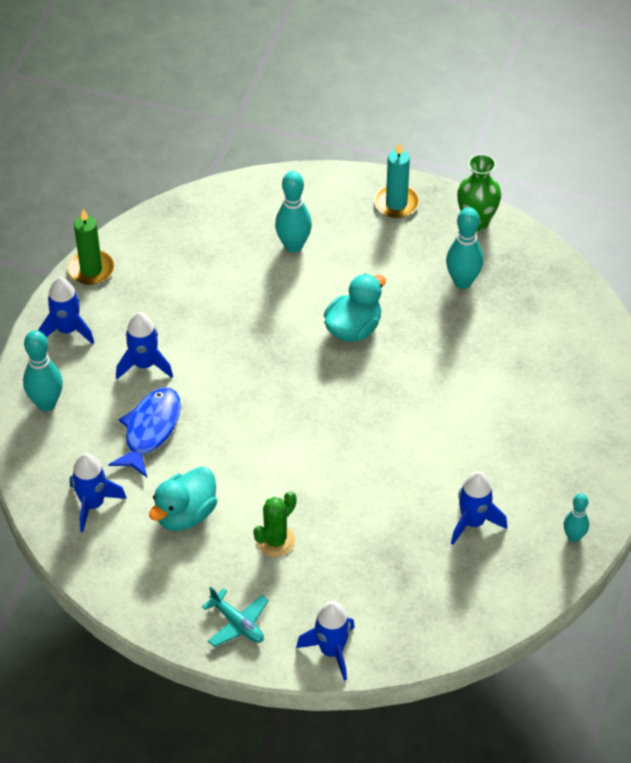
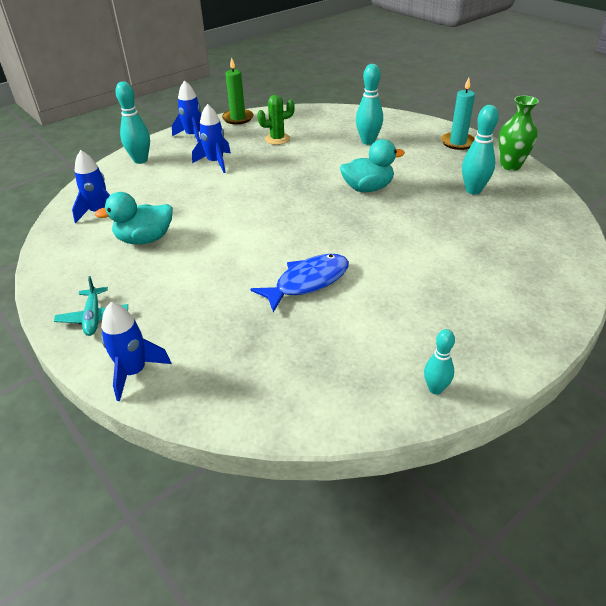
camera: 35 degrees right, 10 degrees down
(150, 430) = (180, 191): blue fish -> blue fish (308, 282)
(275, 541) = (183, 279): green cactus -> green cactus (277, 139)
(473, 522) = (348, 334): blue rocket -> none

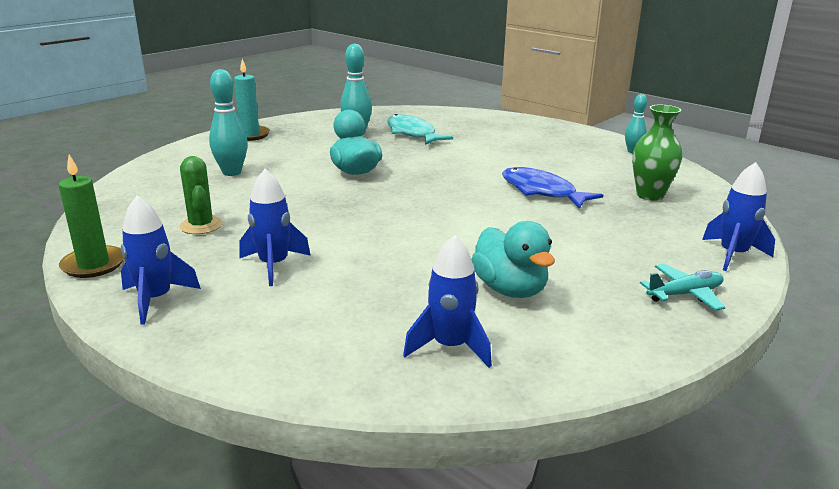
camera: 100 degrees left, 15 degrees down
(140, 160) = (249, 342): turquoise bowling pin -> none
(480, 221) = (412, 133): none -> turquoise fish
(510, 166) = (307, 120): green vase -> green vase (650, 195)

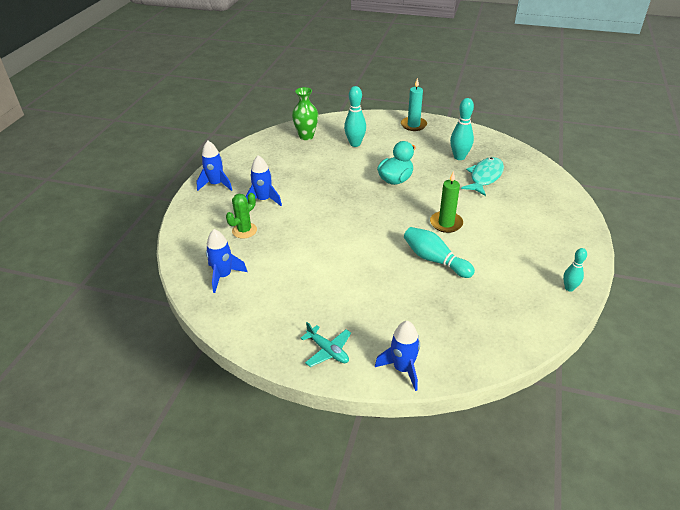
camera: 65 degrees right, 15 degrees up
(93, 264) = (233, 157): green candle -> green candle (446, 223)
(201, 226) = (287, 164): green cactus -> green cactus (244, 230)
(510, 289) = (289, 280): turquoise duck -> none
(541, 191) = (434, 260): blue fish -> turquoise bowling pin
(650, 195) = (477, 313): green vase -> green vase (306, 136)

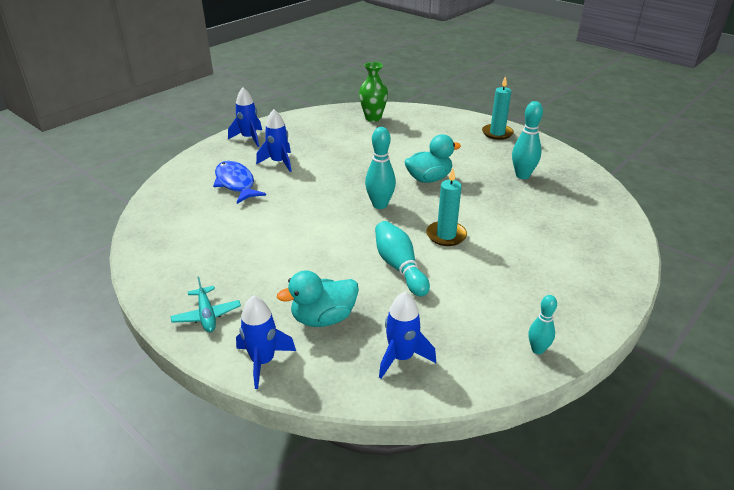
camera: 25 degrees right, 5 degrees down
(223, 276) = (179, 216): blue rocket -> blue rocket (401, 357)
(244, 230) = (236, 183): green cactus -> blue fish
(355, 144) = (416, 136): turquoise bowling pin -> turquoise bowling pin (380, 205)
(416, 319) = (323, 318): none -> turquoise duck
(446, 223) = (446, 235): green candle -> turquoise candle
(485, 177) = (535, 202): turquoise fish -> none

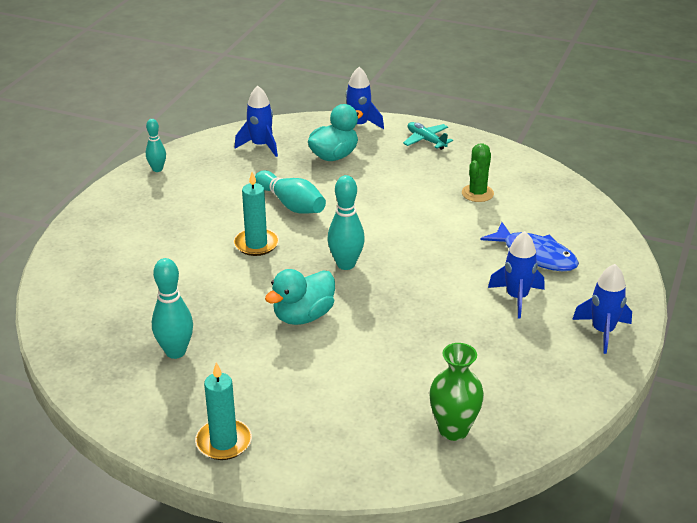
camera: 160 degrees right, 0 degrees up
(223, 239) = (477, 193): none -> green cactus

